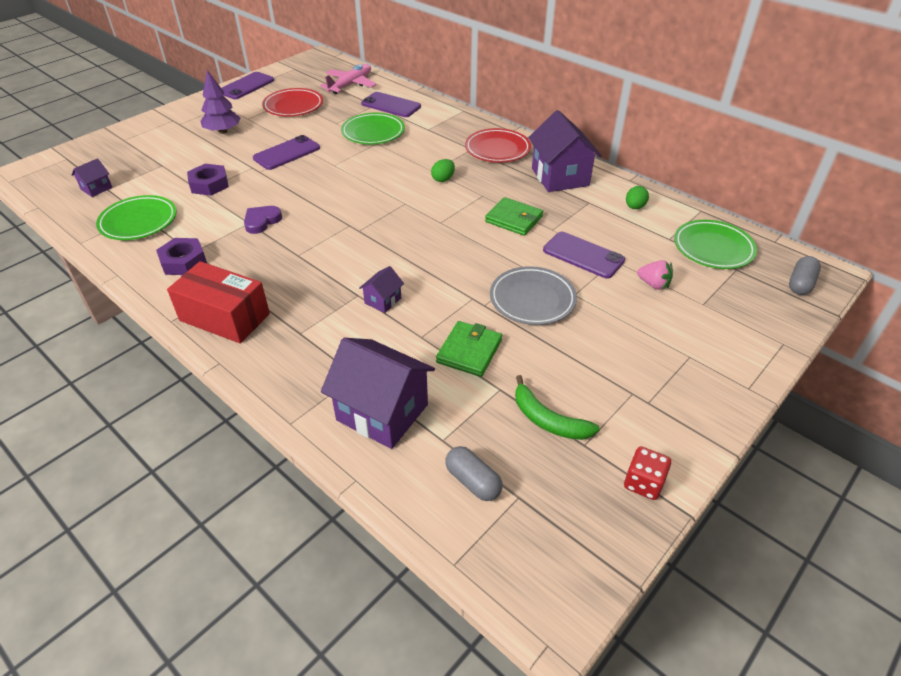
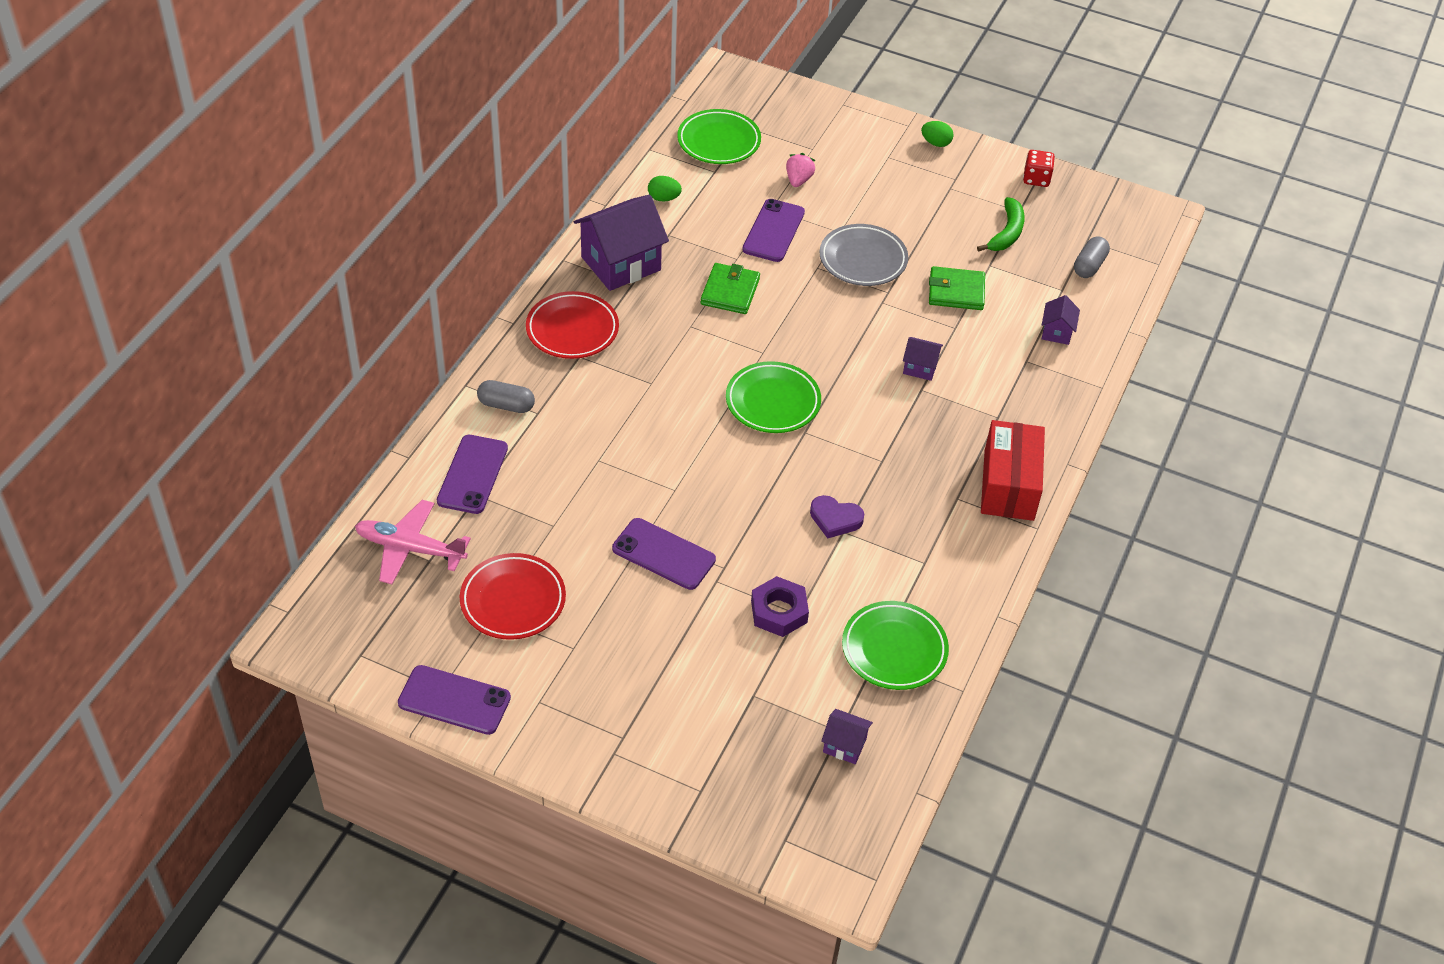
camera: 110 degrees left, 5 degrees up
(183, 261) = (944, 562): purple nut -> none
(223, 131) = (627, 662): purple tree -> none
(373, 132) = (569, 472): green plate -> green plate (773, 402)
(382, 412) = (1056, 332): purple house -> purple house, size x0.47
(443, 179) = (668, 369): green egg -> green egg (936, 143)
(800, 284) = (752, 89): grey capsule -> grey capsule (506, 405)

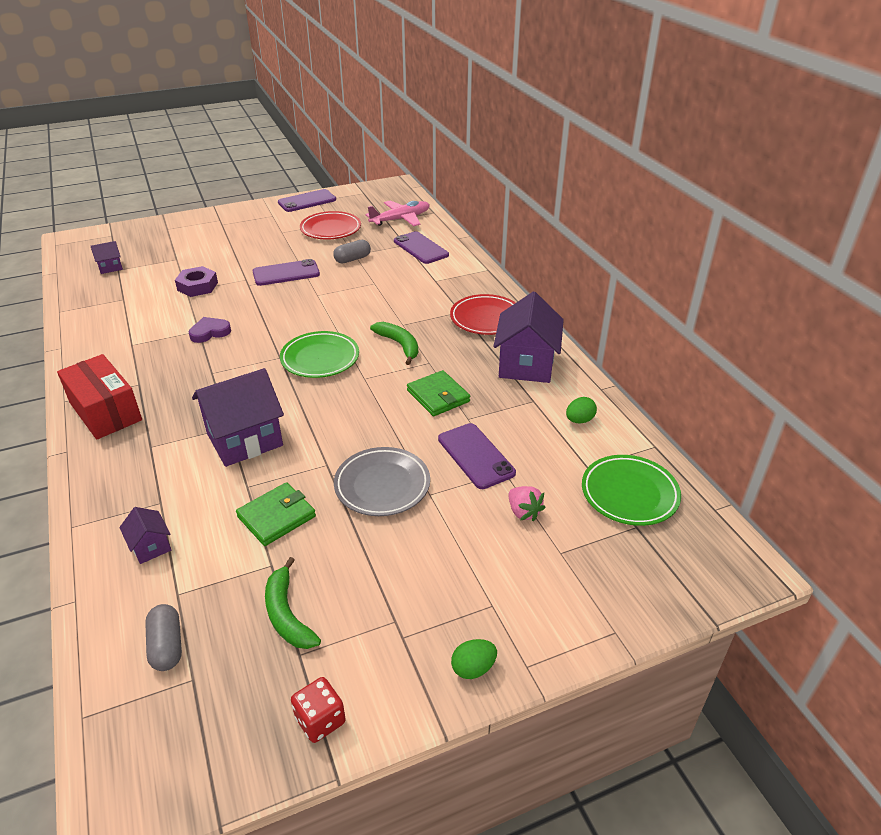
camera: 135 degrees right, 10 degrees down
(506, 405) = (455, 274): grey capsule -> grey capsule (352, 259)
(688, 362) = (399, 345): none -> green banana
(894, 649) = (115, 305): green plate -> none
(920, 367) = (244, 440): purple house -> purple house, size x2.12

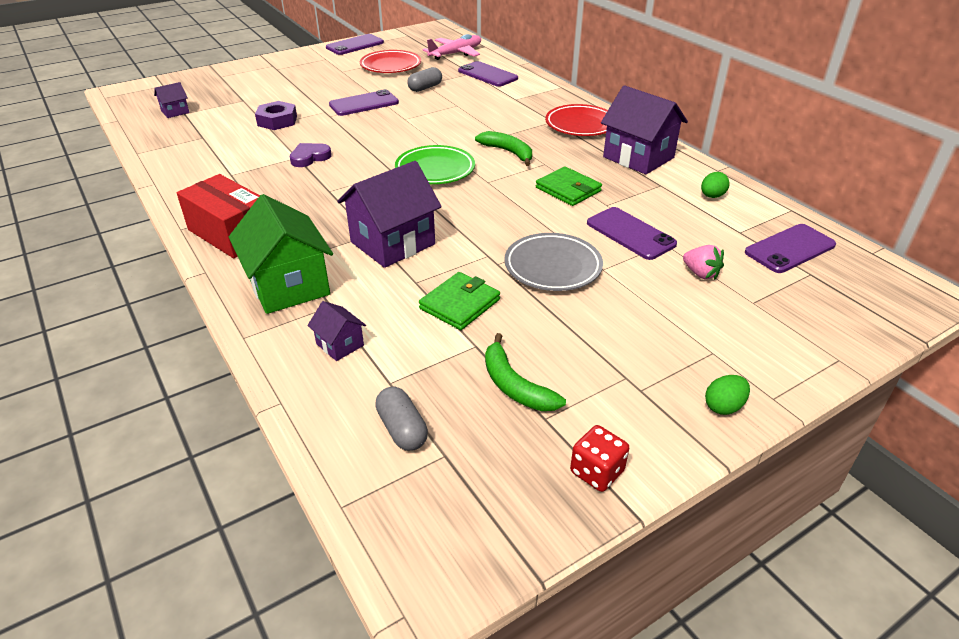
camera: 10 degrees left, 0 degrees up
(132, 476) = (289, 286): none -> green house
(526, 364) = (638, 157): purple house -> purple house turned 45 degrees counterclockwise
(629, 494) = (790, 249): green plate -> purple phone

